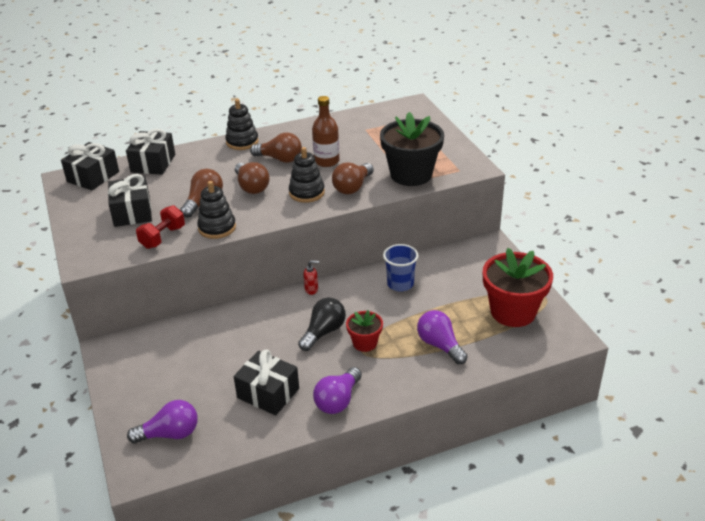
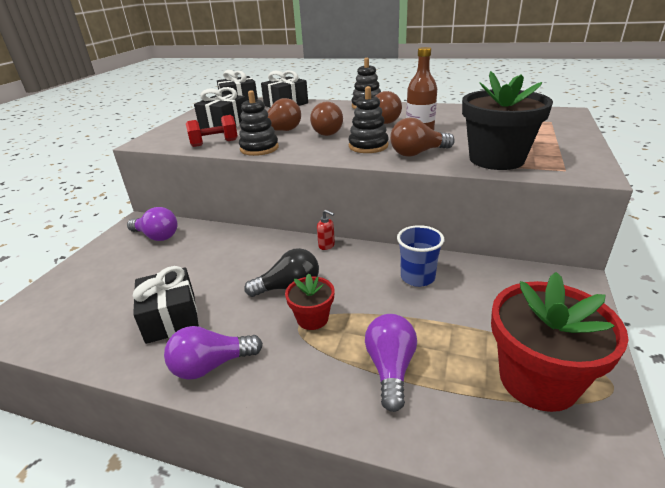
camera: 40 degrees right, 5 degrees down
(170, 434) = (64, 308): purple light bulb -> purple light bulb (157, 236)

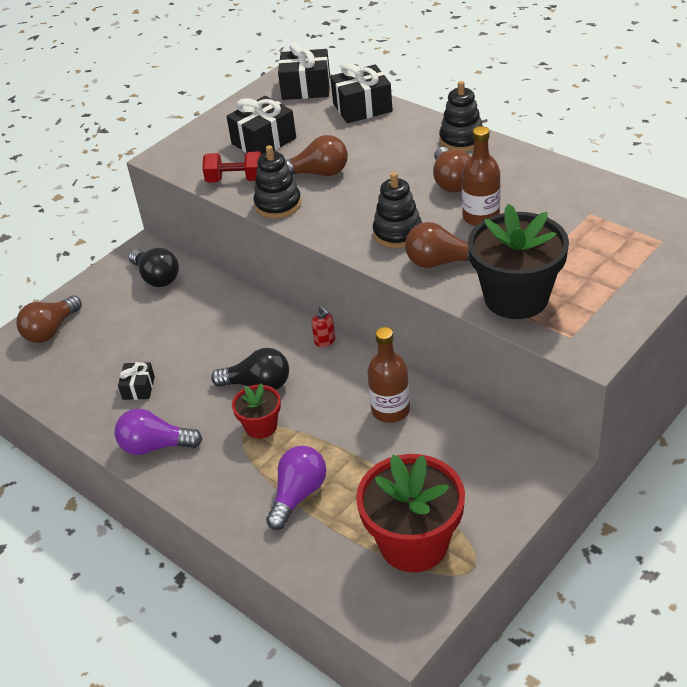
camera: 25 degrees right, 10 degrees up
(157, 236) = (156, 277): purple light bulb -> black light bulb
(171, 318) = (138, 388): black gift -> black gift, size x0.56
(329, 131) = (374, 190): brown light bulb -> brown light bulb (51, 330)
(417, 277) = (390, 410): blue cup -> brown bottle

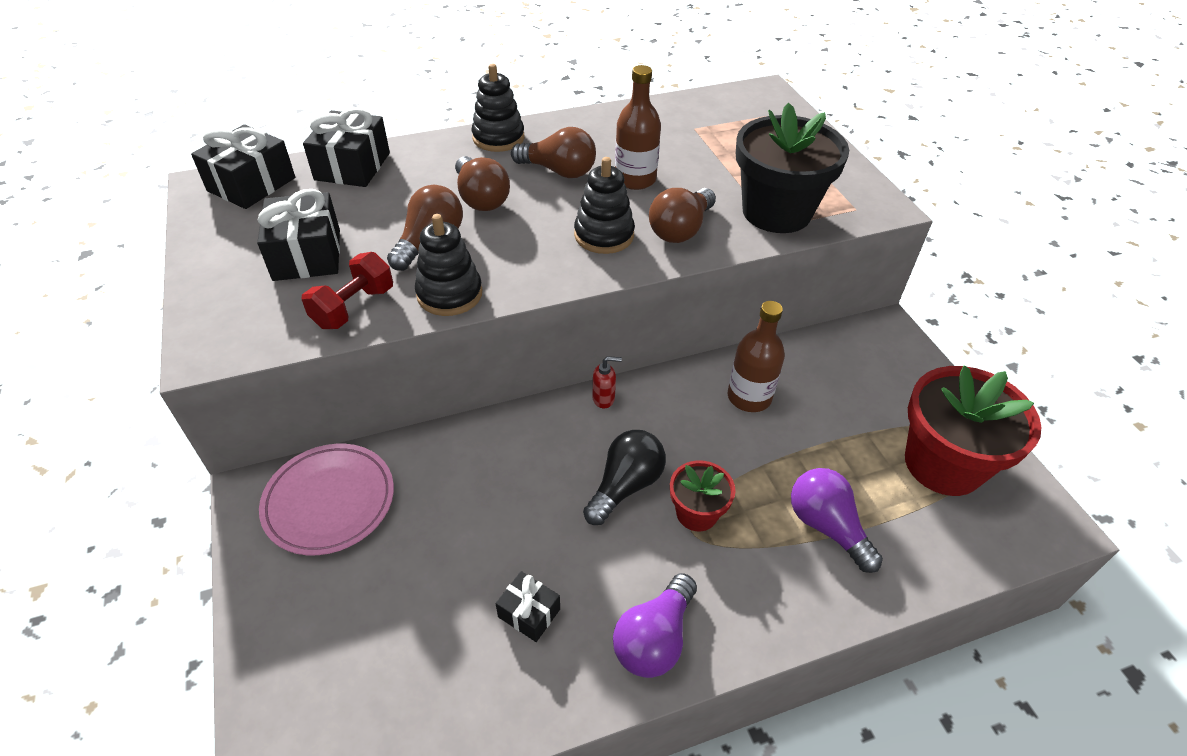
camera: 65 degrees left, 5 degrees up
(51, 330) = (303, 680): brown light bulb -> brown light bulb (481, 198)
(156, 277) = (329, 502): black light bulb -> pink plate

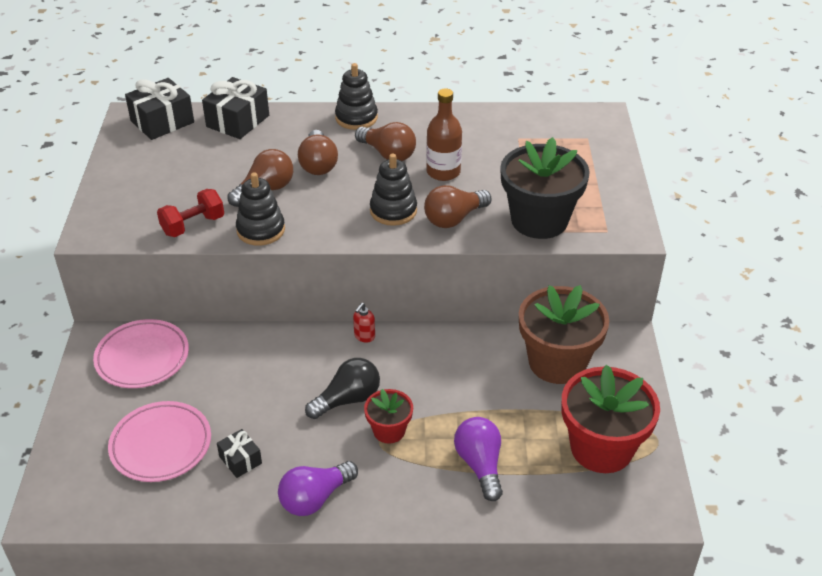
camera: 20 degrees right, 5 degrees down
(307, 255) = (178, 182): black gift -> none
(409, 625) = (161, 445): none -> pink plate
(604, 398) = (364, 336): red soap dispenser -> red soap dispenser turned 105 degrees clockwise
(749, 397) = (477, 362): brown bottle -> none
(834, 374) = (557, 362): none -> brown flower pot

